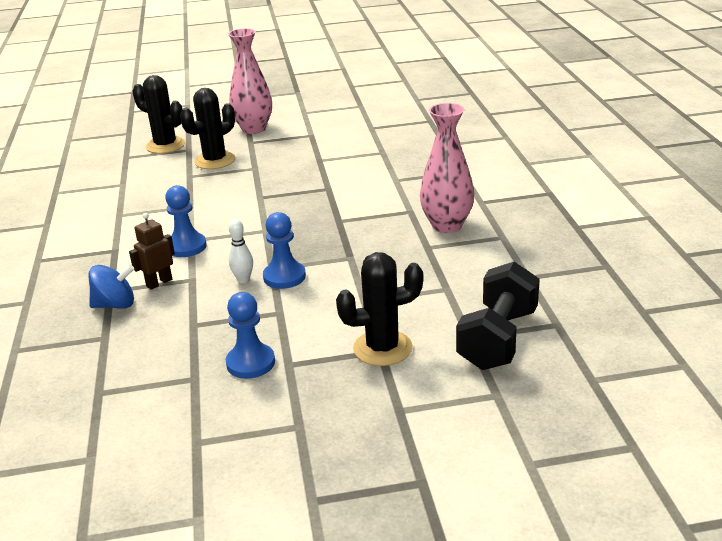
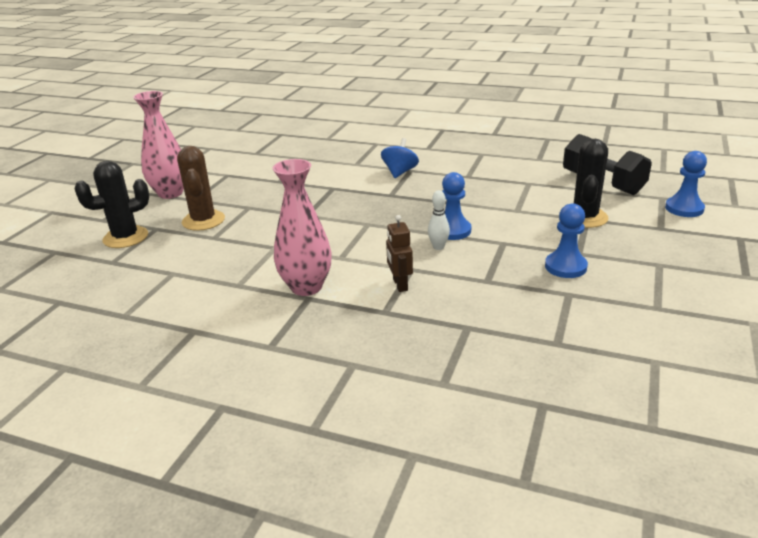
camera: 60 degrees left, 0 degrees up
(115, 305) = (415, 313): blue spinning top -> blue spinning top (400, 172)
(186, 247) = (351, 261): blue pawn -> blue pawn (684, 208)
(215, 161) = (203, 221): black cactus -> brown cactus
(447, 225) = (446, 164): pink vase -> pink vase (306, 287)

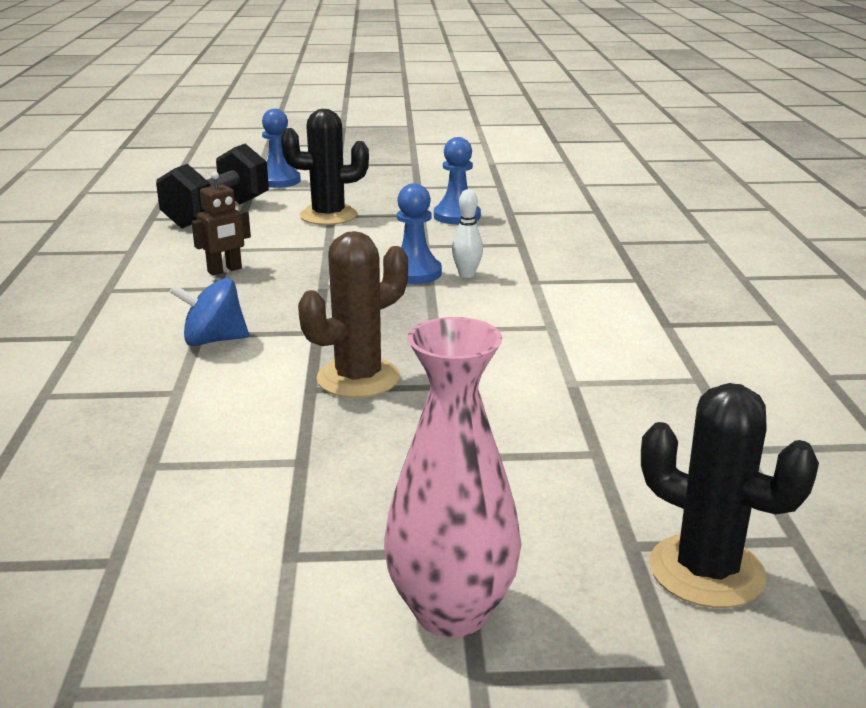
camera: 115 degrees left, 5 degrees down
(203, 221) = (548, 491): brown cactus -> brown cactus (358, 378)
(306, 287) = (646, 330): pink vase -> none
(400, 285) = (577, 280): brown robot -> brown robot (225, 270)

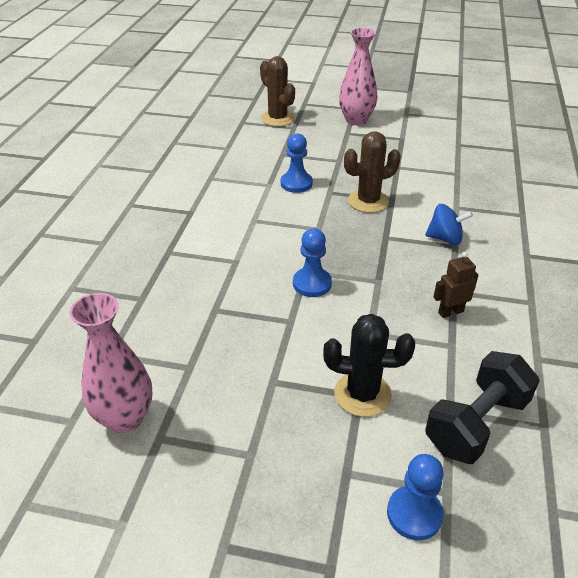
camera: 165 degrees left, 15 degrees up
(457, 216) = (242, 368): blue pawn -> blue pawn (296, 183)
(467, 274) = (276, 275): white bowling pin -> none
(539, 189) = (125, 417): none -> pink vase
(706, 571) = (277, 119): black cactus -> brown cactus

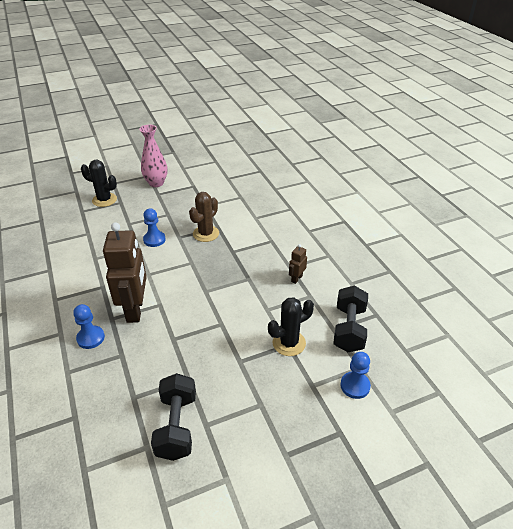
camera: 35 degrees left, 0 degrees up
(125, 417) = (177, 426): pink vase -> black dumbbell
(203, 254) = (135, 309): none -> brown robot
(277, 119) = (104, 200): brown cactus -> black cactus
(312, 284) = (215, 297): blue pawn -> blue pawn (90, 338)
(445, 238) = (263, 239): blue spinning top -> none

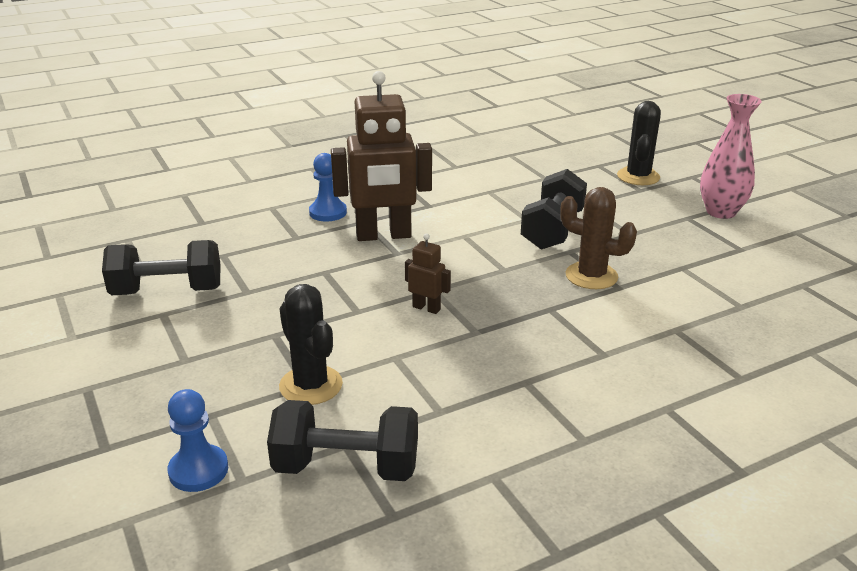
camera: 85 degrees right, 10 degrees down
(154, 239) = (552, 230): blue pawn -> black dumbbell
(296, 278) = (490, 391): brown robot -> brown robot (426, 308)

